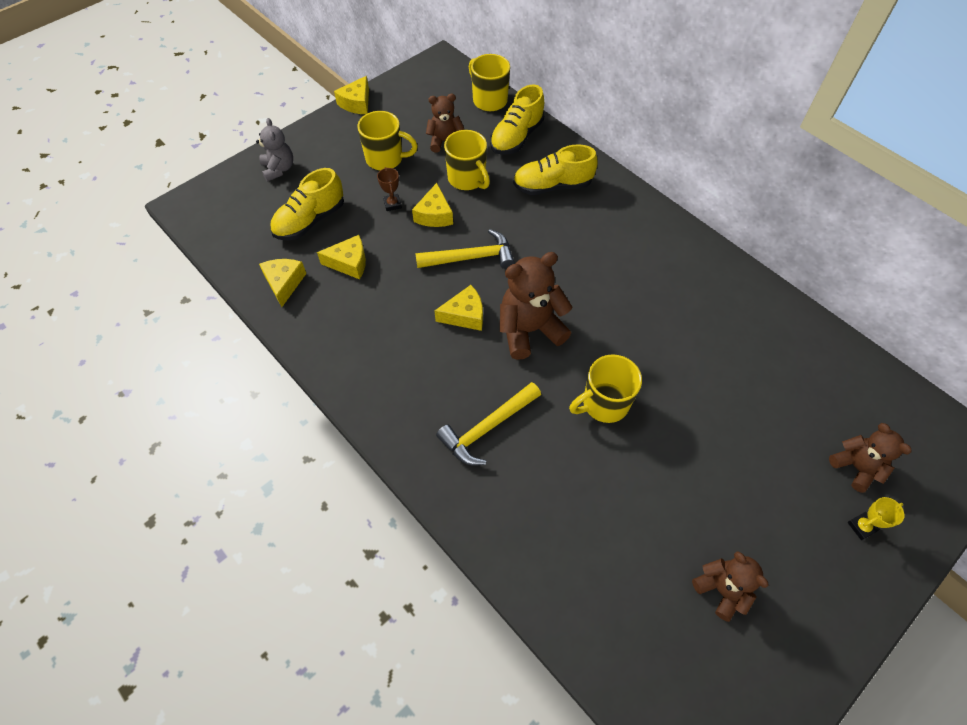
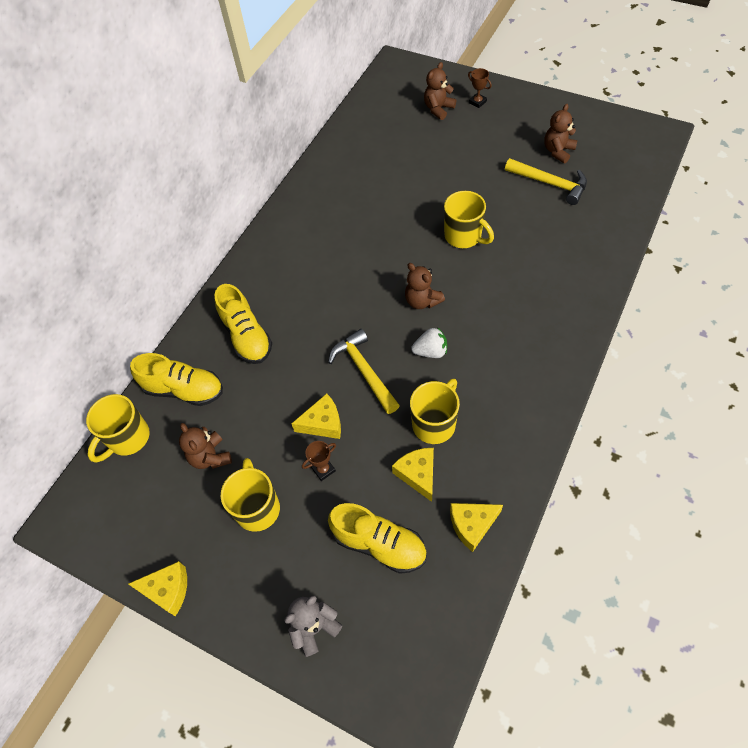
camera: 105 degrees left, 0 degrees up
(465, 315) = (431, 351): yellow cheese -> white strawberry
(467, 179) = (262, 413): yellow mug -> yellow mug (434, 423)
(487, 428) = (526, 298): yellow hammer -> yellow hammer (550, 184)
(529, 330) = (422, 301): brown teddy bear -> brown teddy bear, size x0.62
(861, 527) = (477, 102): yellow trophy -> brown trophy

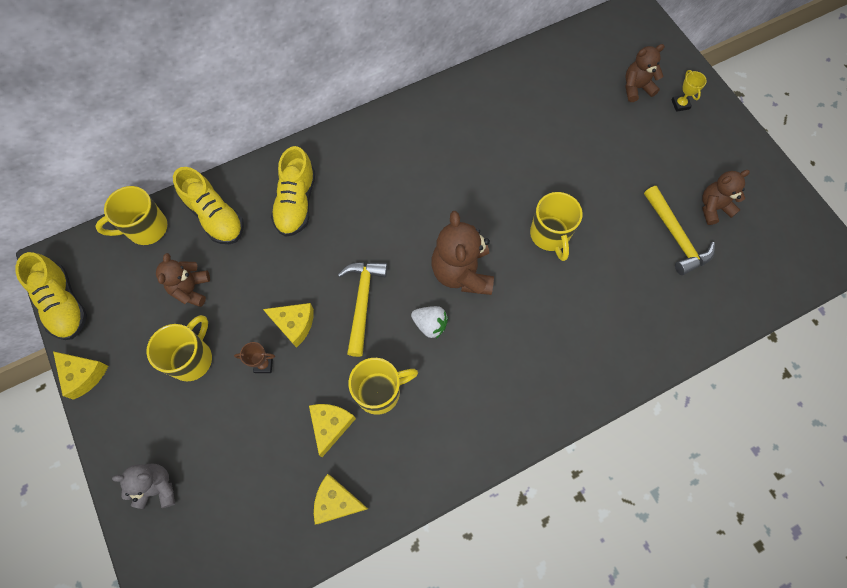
camera: 30 degrees right, 10 degrees up
(379, 544) = (255, 460): yellow shoe -> yellow shoe (64, 304)
(422, 301) = (462, 272): brown teddy bear -> brown teddy bear, size x1.62
(477, 102) = (680, 104): brown trophy -> yellow trophy

